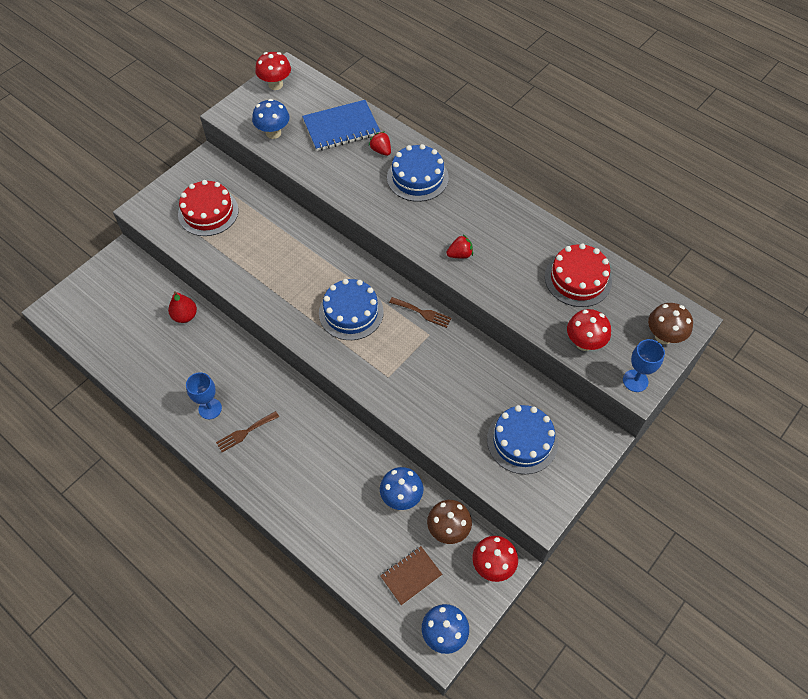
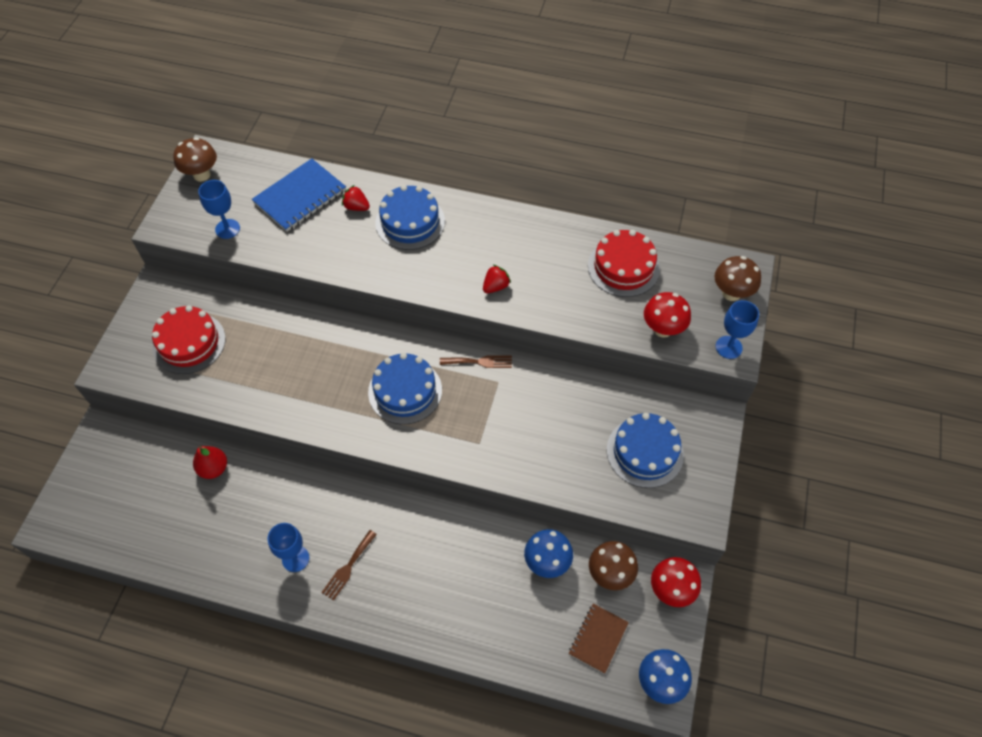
camera: 25 degrees left, 0 degrees up
(273, 133) = (227, 229): blue mushroom -> blue goblet
(275, 85) = (202, 175): red mushroom -> brown mushroom

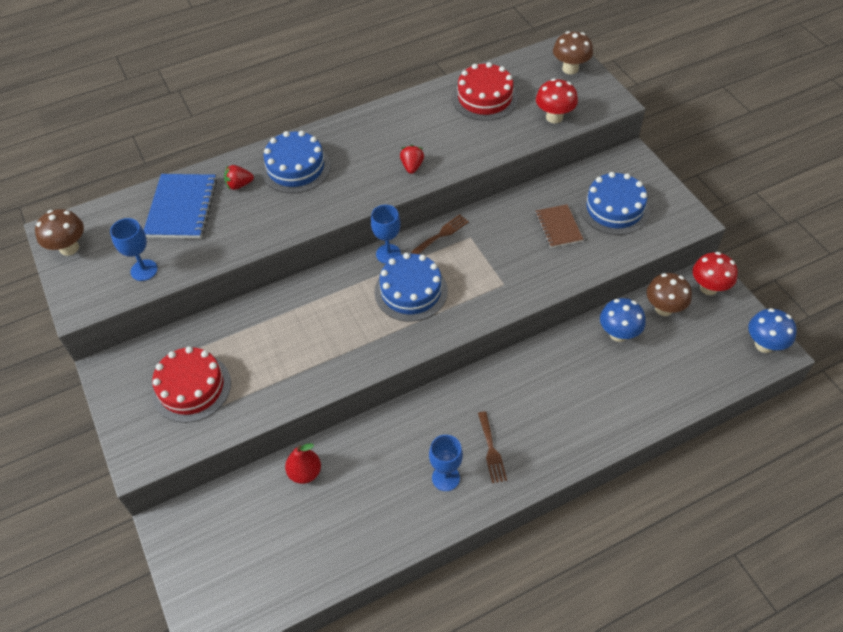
camera: 40 degrees left, 5 degrees down
(598, 638) = (701, 352): brown notebook -> brown notebook (558, 227)
(728, 347) = (606, 100): blue goblet -> blue goblet (388, 254)

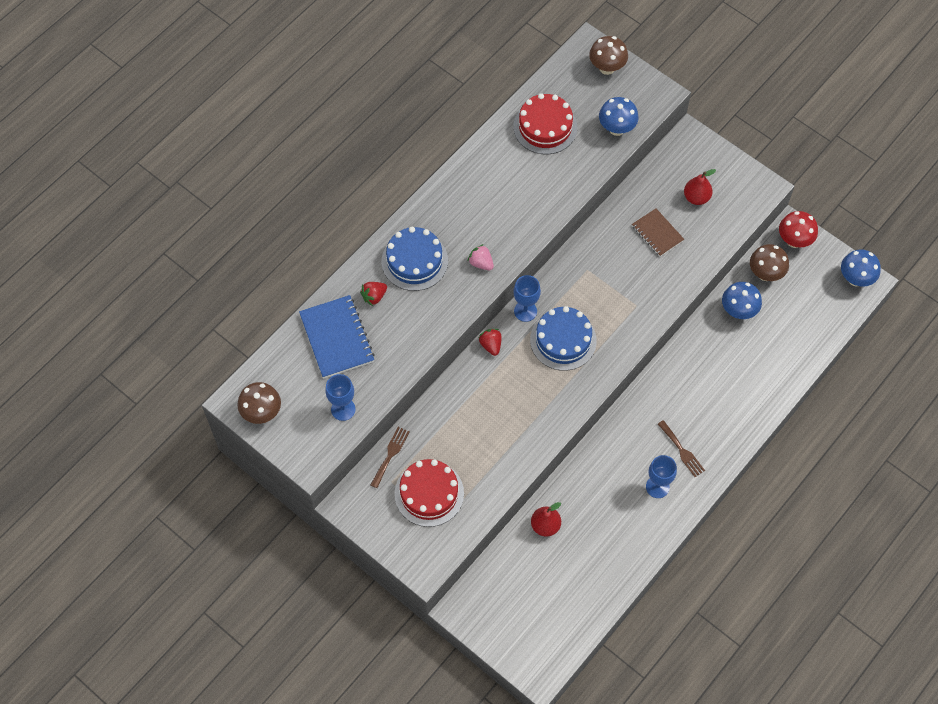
camera: 25 degrees left, 10 degrees up
(357, 188) = (481, 263): none -> pink strawberry
(412, 166) = (517, 224): red strawberry -> red strawberry (491, 345)
(442, 234) = (562, 275): brown fork -> brown fork (390, 454)
(554, 117) = (616, 128): red mushroom -> blue mushroom
(614, 208) = (696, 197): blue cake -> red pear

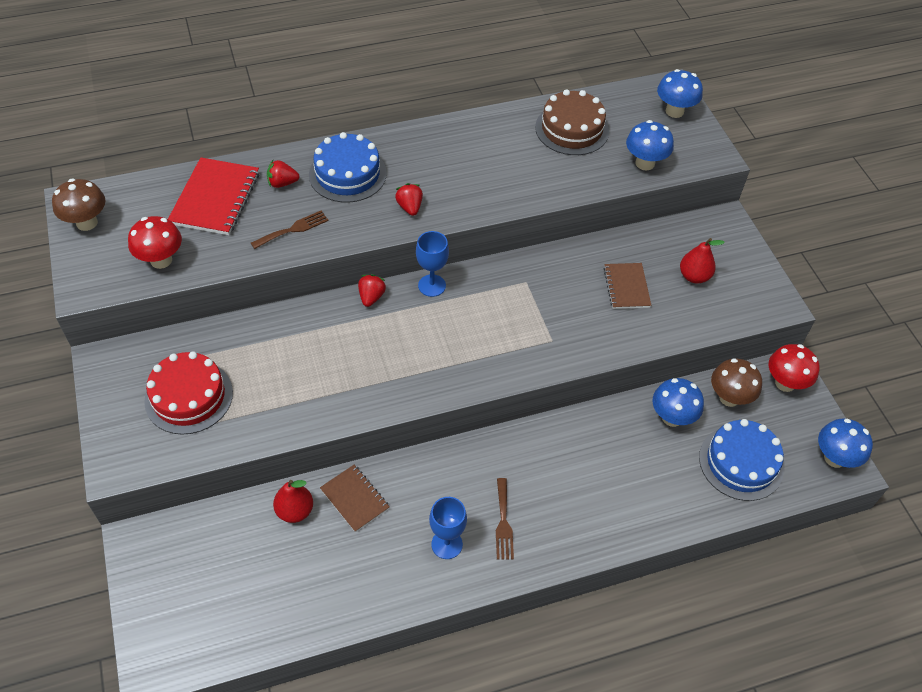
camera: 30 degrees right, 10 degrees down
(337, 338) = (215, 198): blue notebook -> red notebook
(343, 409) = (161, 260): blue goblet -> red mushroom
(390, 454) = (186, 339): brown fork -> brown fork (293, 229)
(481, 263) = (410, 207): pink strawberry -> red strawberry
(545, 127) = (572, 129): red cake -> brown cake
(563, 340) = (448, 331): blue cake -> blue cake (741, 462)
(577, 494) = (355, 499): none -> brown notebook
(607, 68) = (674, 111): brown mushroom -> blue mushroom

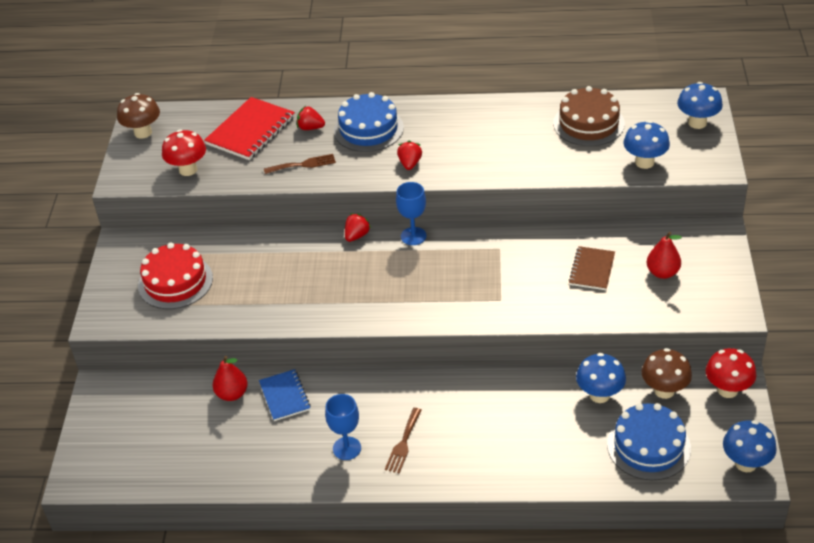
camera: 25 degrees right, 10 degrees down
(355, 499) = (285, 396): brown notebook -> blue notebook

